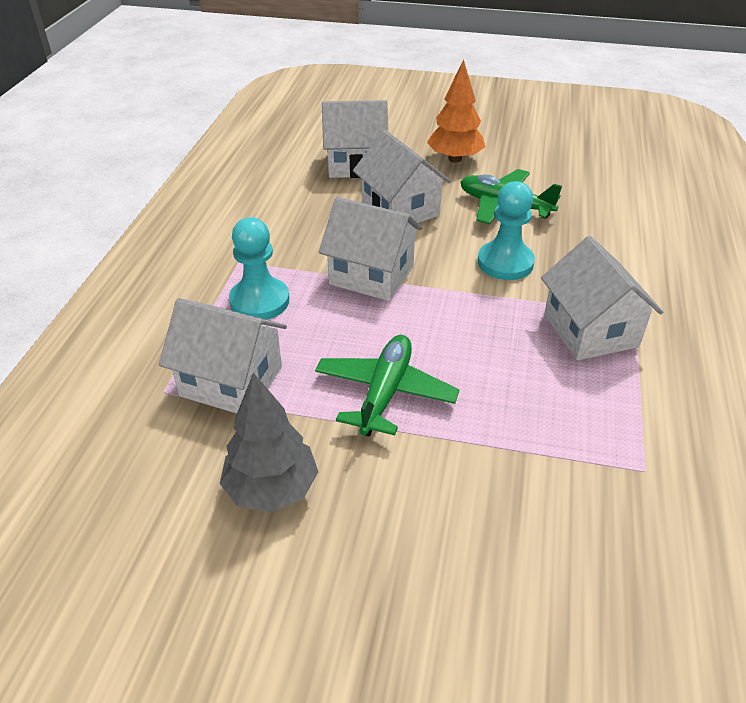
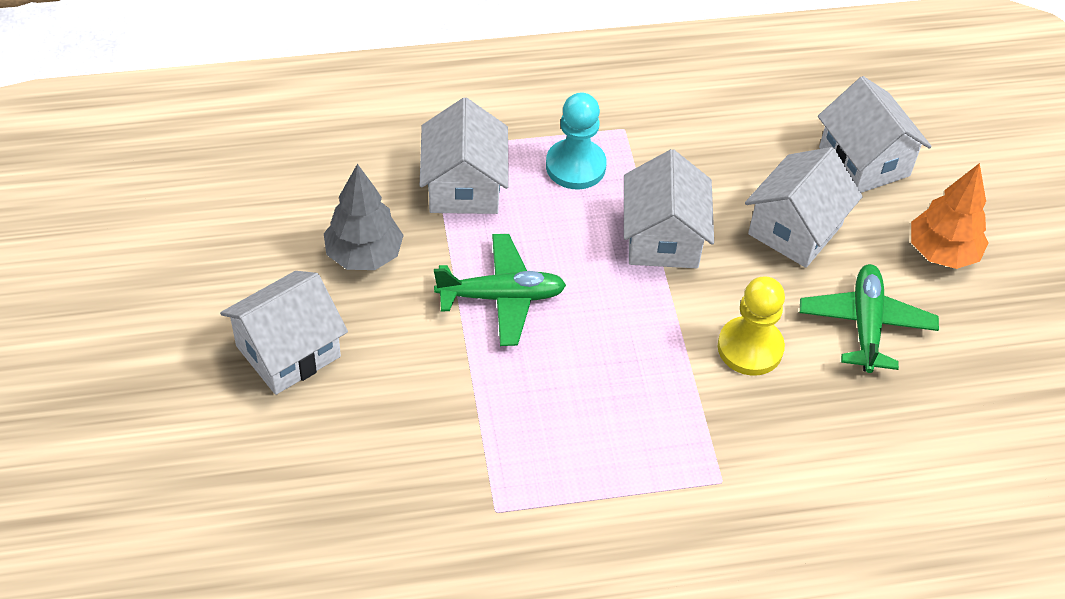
camera: 65 degrees right, 10 degrees up
(505, 263) = (750, 348): turquoise pawn -> yellow pawn
(590, 330) = (673, 444): white house -> white house (288, 351)

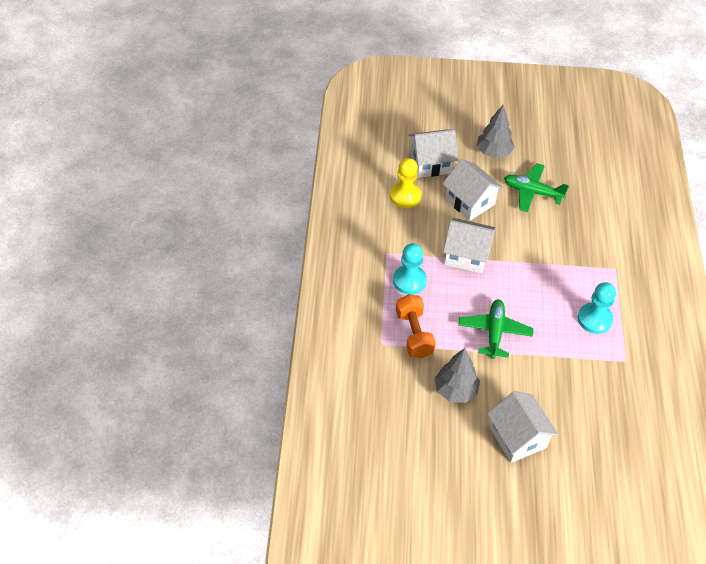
camera: 75 degrees left, 0 degrees up
(464, 186) = (414, 334): white house -> orange dumbbell
(580, 452) = (594, 319): none -> turquoise pawn
(750, 348) = (540, 238): yellow pawn -> yellow pawn (405, 196)
(942, 253) = (493, 152): orange tree -> grey tree

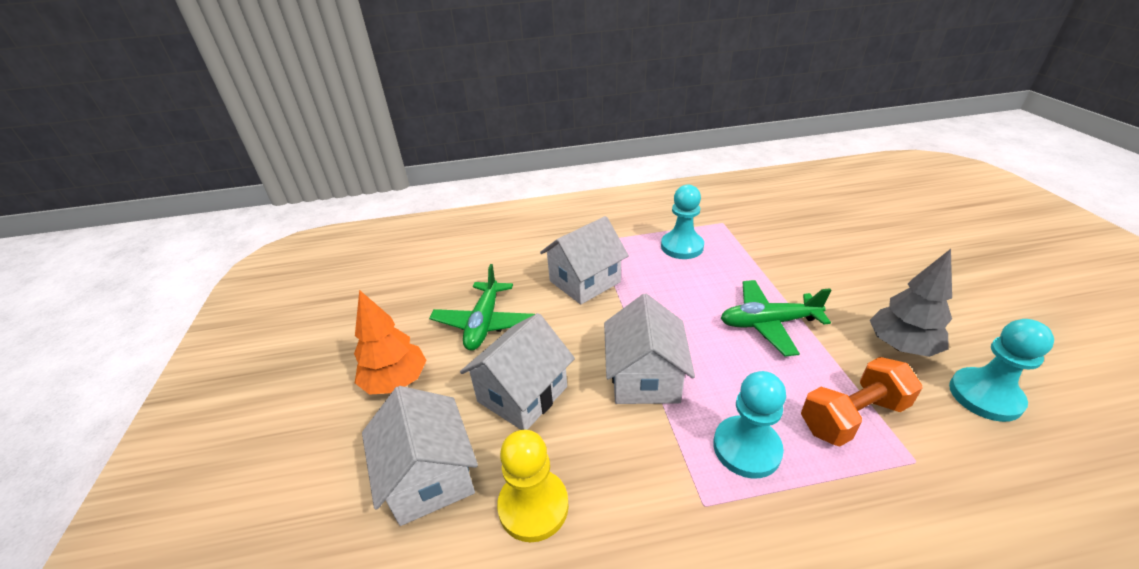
camera: 100 degrees left, 15 degrees down
(408, 404) = (985, 396): none -> turquoise pawn
(493, 152) = (396, 382): grey tree -> orange tree
(517, 437) = (903, 281): white house -> white house (584, 281)

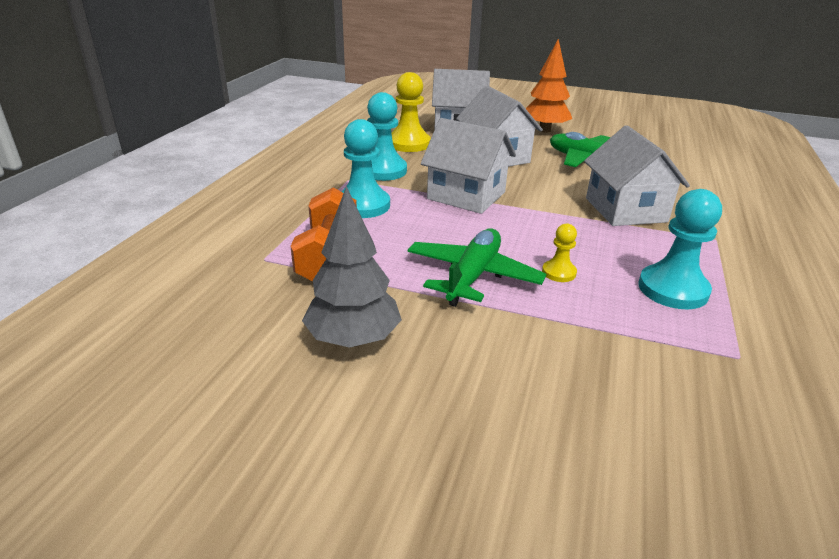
camera: 115 degrees right, 5 degrees down
(715, 289) = (559, 272): none -> yellow pawn
(985, 396) = (243, 343): turquoise pawn -> turquoise pawn (383, 170)

